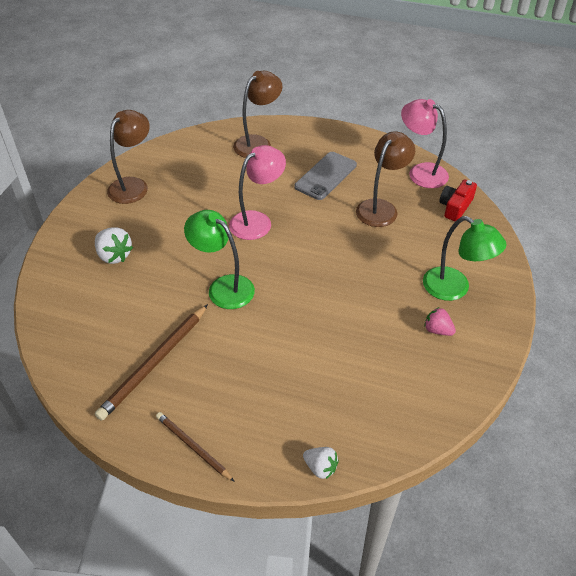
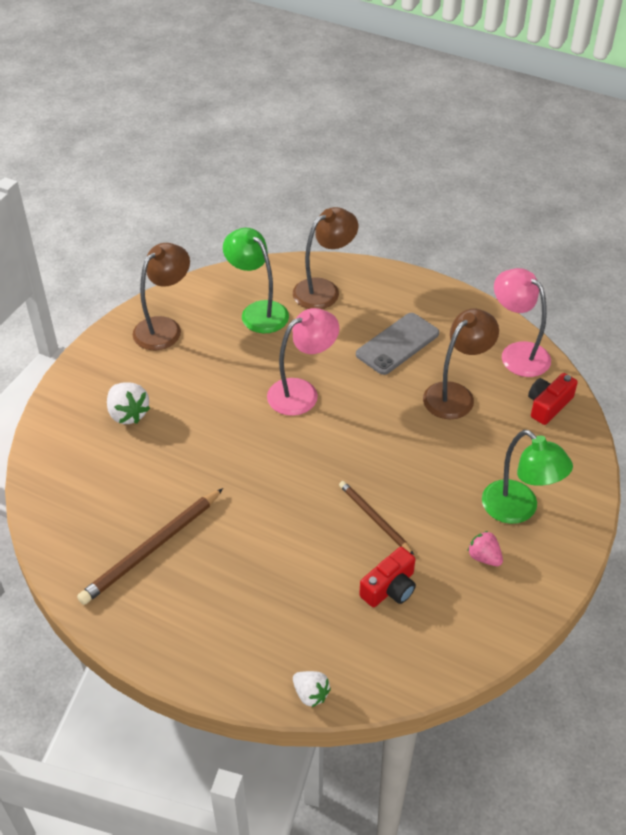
camera: 10 degrees right, 0 degrees up
(193, 447) = (176, 649): brown pencil -> brown pencil (374, 518)
(223, 287) = (246, 469): green lamp -> green lamp (258, 311)
(366, 366) = (390, 588): none -> red camera

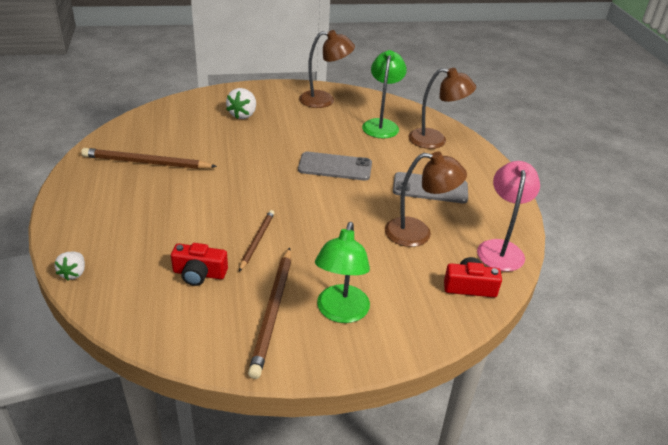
camera: 50 degrees right, 10 degrees down
(302, 392) = (335, 167): pink lamp -> grey phone
(484, 557) = (273, 312): pink strawberry -> brown pencil

